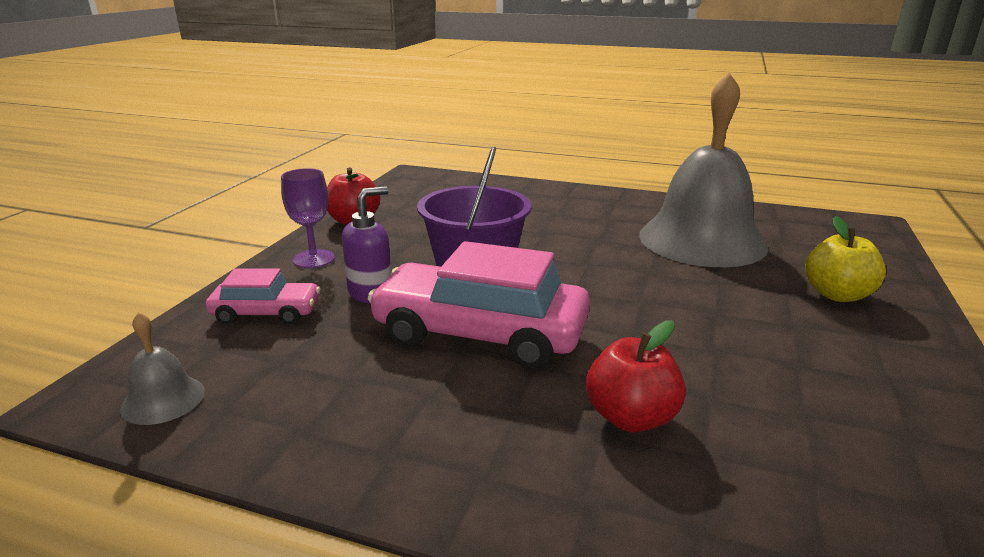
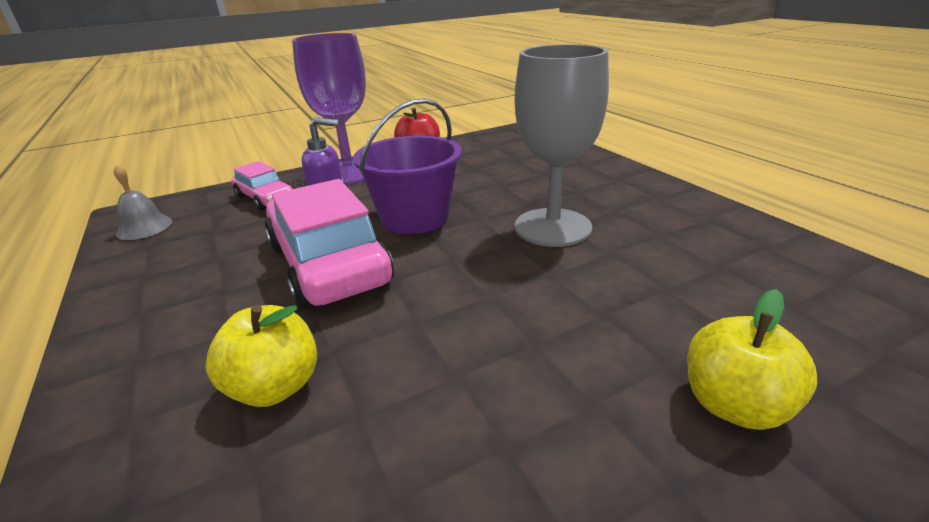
camera: 45 degrees right, 5 degrees up
(314, 259) = (349, 173): purple goblet -> purple goblet, size x1.81
(592, 243) = (552, 227): none -> grey goblet
(631, 417) = (275, 386): red apple -> yellow apple
(702, 240) = (677, 265): grey bell -> none

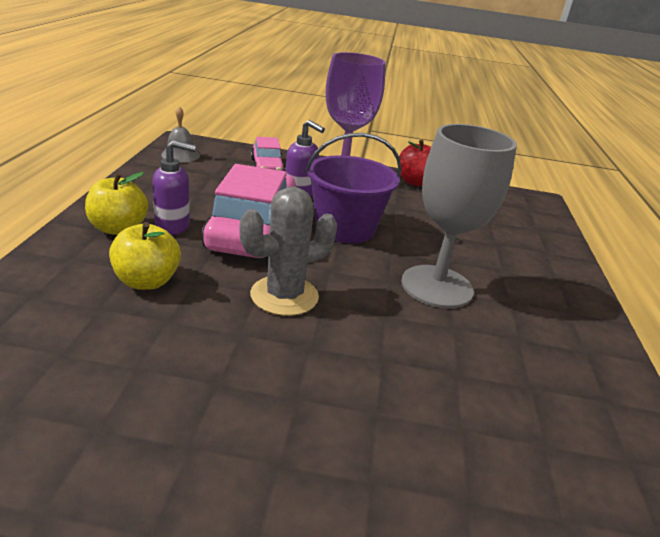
camera: 30 degrees right, 0 degrees up
(230, 306) = (173, 226): none -> purple soap dispenser
(445, 309) = (284, 296): none -> grey cactus
(734, 405) = (383, 459): yellow apple -> yellow apple (118, 228)

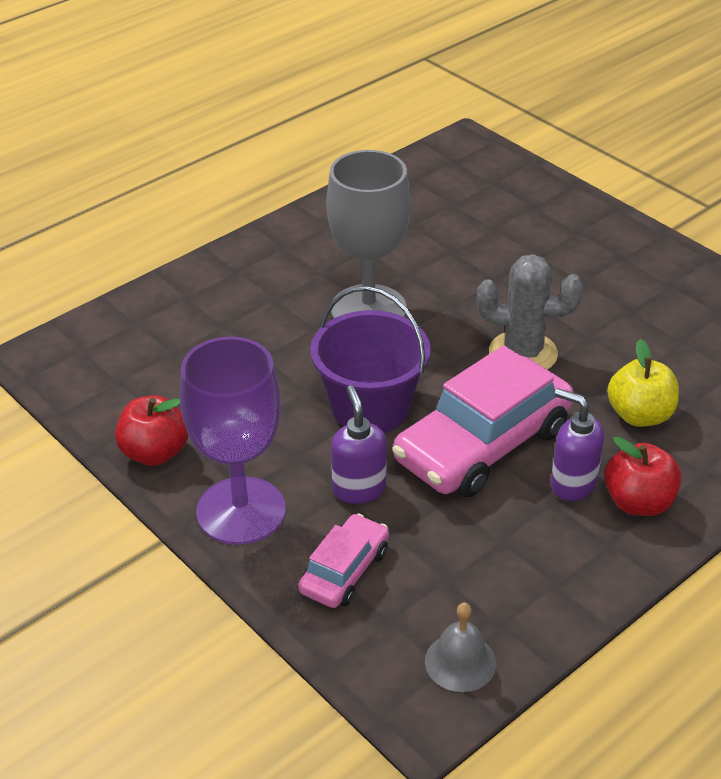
camera: 135 degrees left, 10 degrees up
(118, 228) = (638, 502): yellow apple -> red apple

